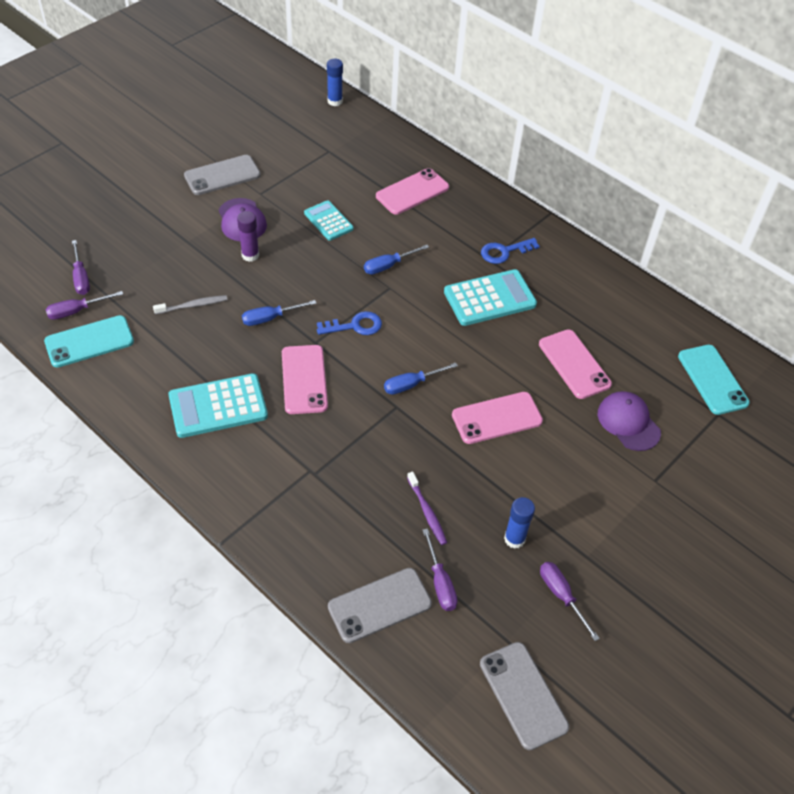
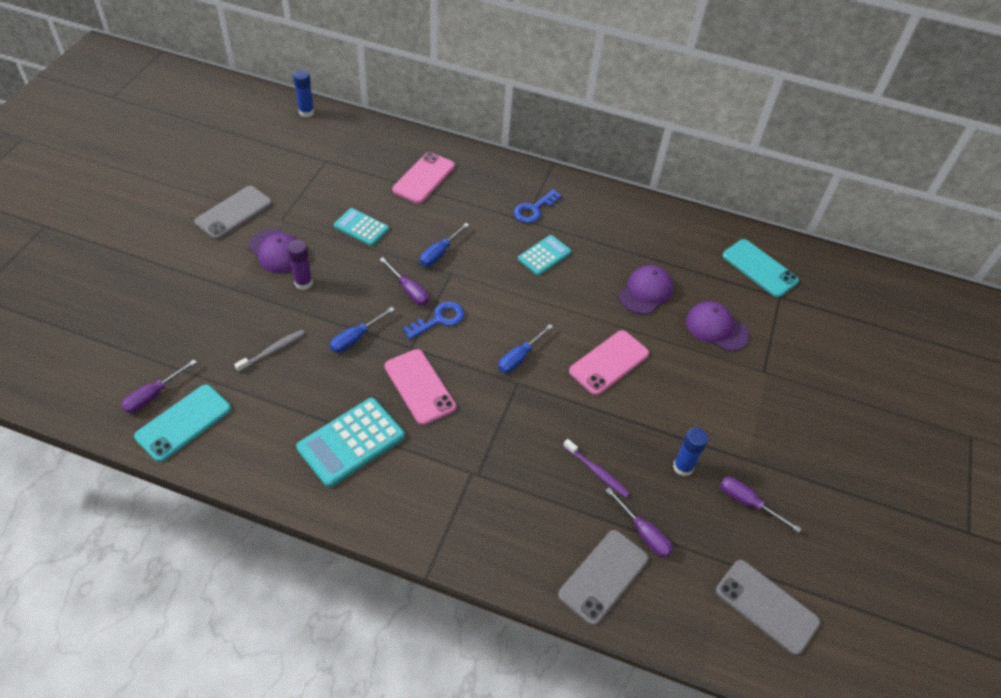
camera: 25 degrees left, 0 degrees up
(81, 277) = (140, 359): purple screwdriver -> purple screwdriver (409, 290)
(489, 298) = (544, 256): turquoise calculator -> turquoise calculator, size x0.62
(574, 364) = (646, 292): pink phone -> purple cap

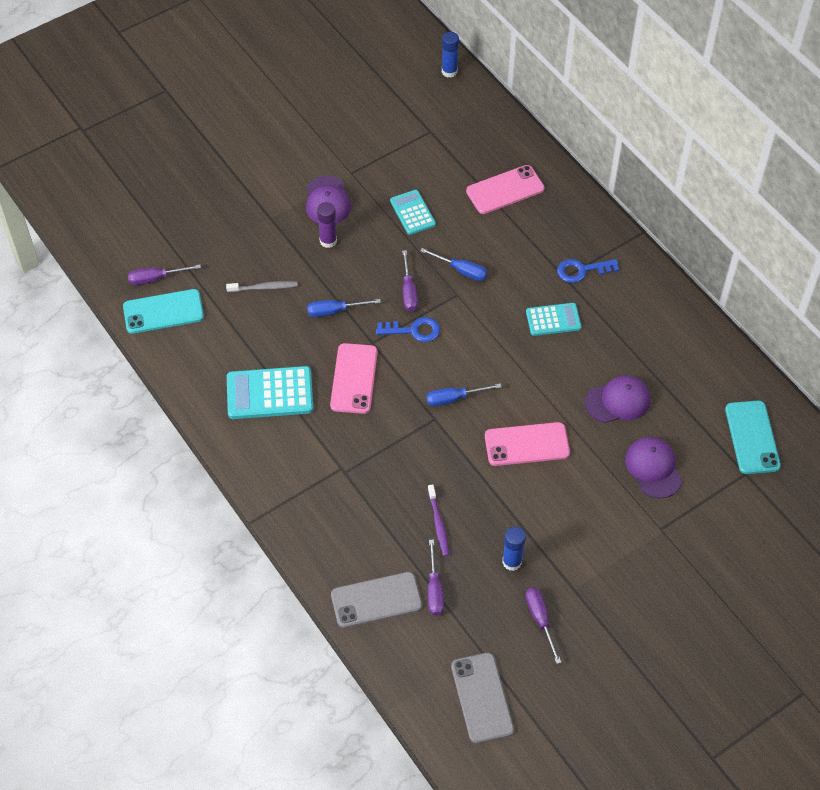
camera: 40 degrees right, 5 degrees up
(234, 213) = (317, 147): grey phone -> none
(439, 253) = (461, 270): blue screwdriver -> blue screwdriver turned 135 degrees counterclockwise

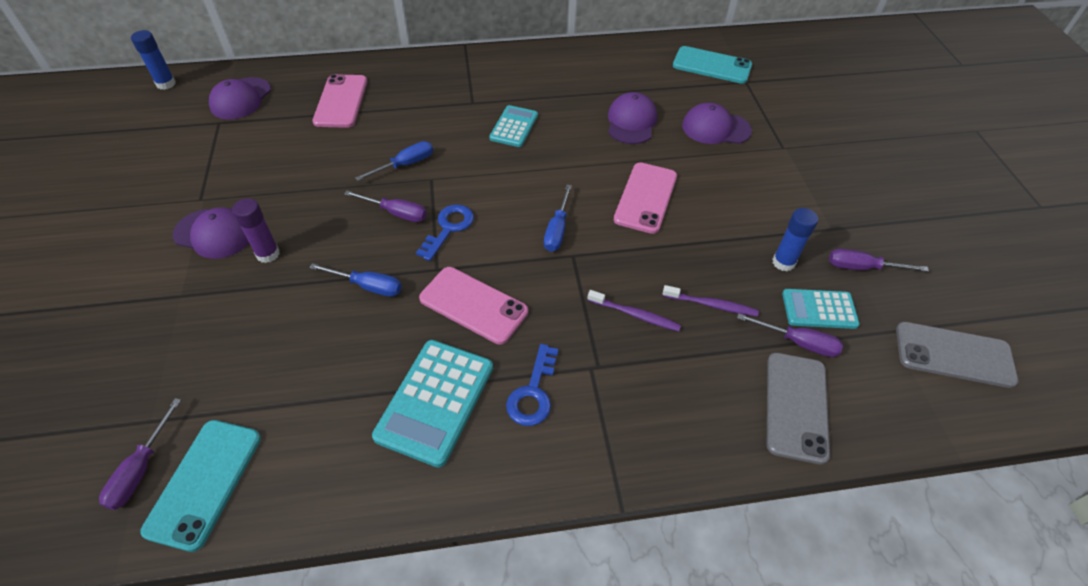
camera: 65 degrees left, 5 degrees down
(264, 288) = (274, 343): grey toothbrush -> none
(334, 311) = (368, 286): blue screwdriver -> blue screwdriver turned 90 degrees counterclockwise
(401, 478) = (635, 315): none -> purple toothbrush
(412, 213) = (301, 172): turquoise calculator -> turquoise calculator (819, 309)
(464, 127) = (241, 99): none -> purple cap
(582, 270) = (474, 90): blue key -> blue key (533, 392)

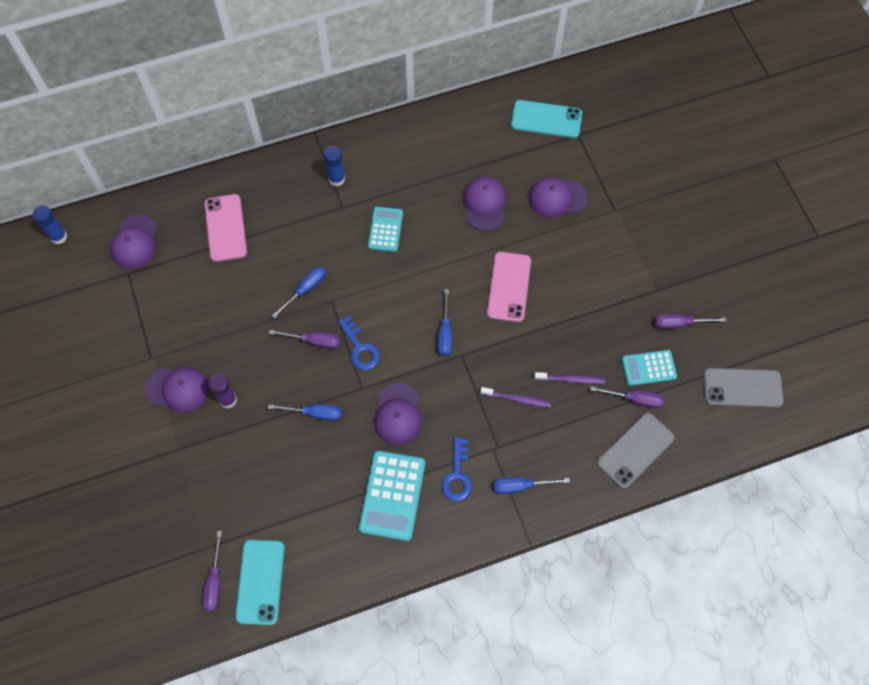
camera: 10 degrees left, 15 degrees up
(448, 228) = (360, 348): blue key -> blue key turned 135 degrees clockwise
(473, 305) = (398, 414): pink phone -> purple cap
(622, 423) = (521, 486): none -> blue screwdriver
(783, 262) = (621, 330): blue glue stick -> blue glue stick (336, 179)
(796, 406) = (635, 450): grey phone -> grey phone turned 45 degrees clockwise

